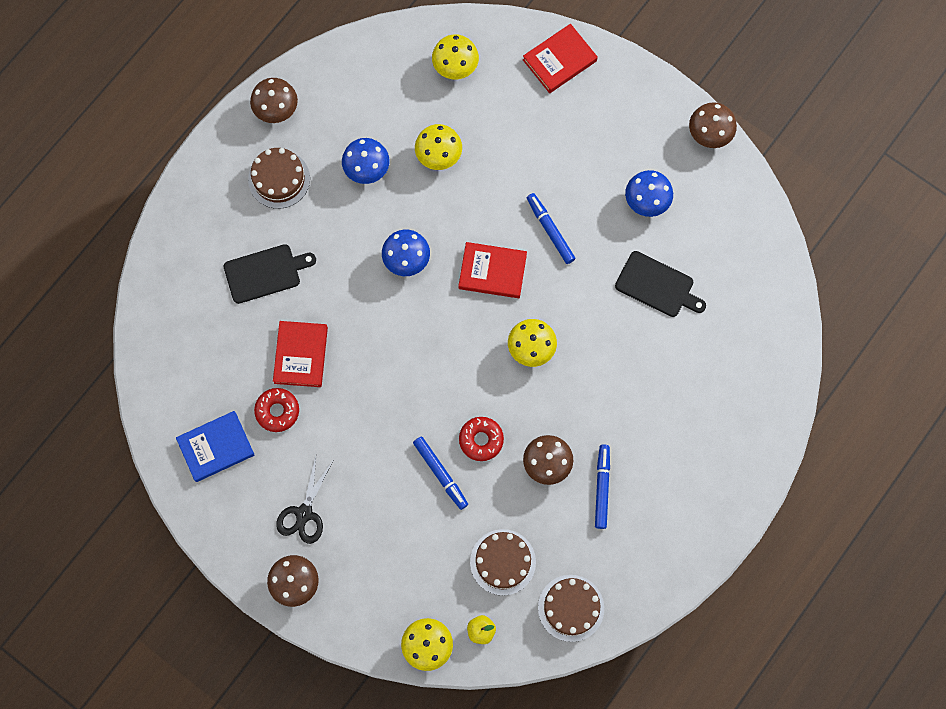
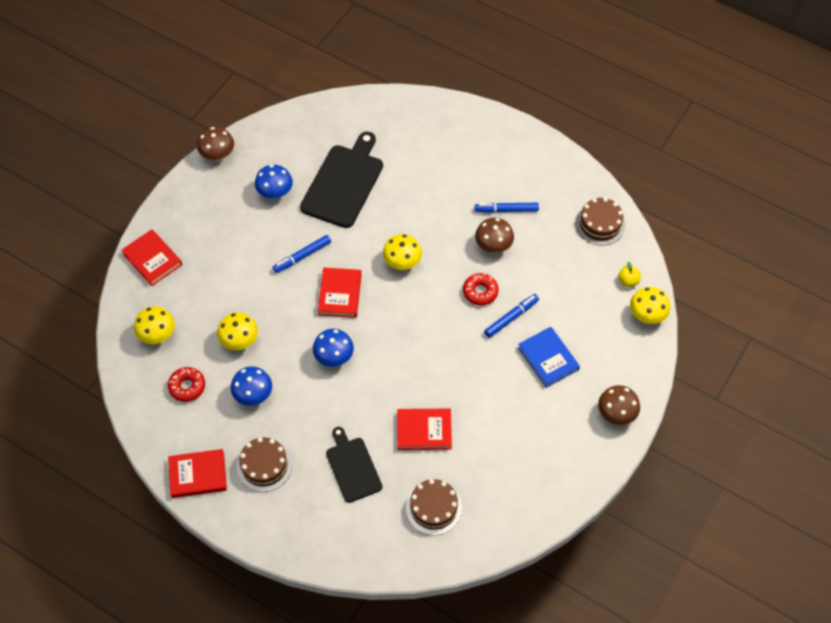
camera: 95 degrees left, 15 degrees down
(216, 447) = (512, 489): blue book -> blue book (548, 358)
(276, 110) = (198, 475): brown mushroom -> red book
(277, 411) = (475, 444): red donut -> red donut (187, 387)
(304, 513) = (558, 414): black scissors -> none
(502, 562) = (573, 270): brown cake -> brown cake (433, 508)
(657, 286) = (344, 183): black cutting board -> black cutting board, size x1.62

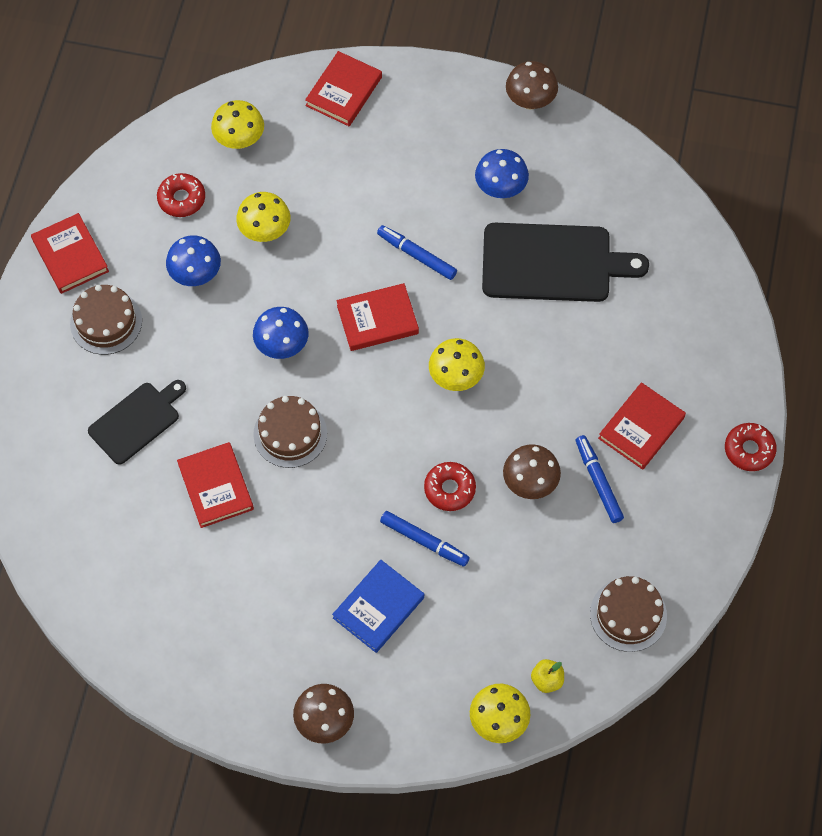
camera: 70 degrees right, 5 degrees up
(433, 508) = (112, 533): brown cake -> brown cake (290, 433)
(479, 175) = (641, 428): none -> red book
(515, 127) = (749, 450): none -> red donut

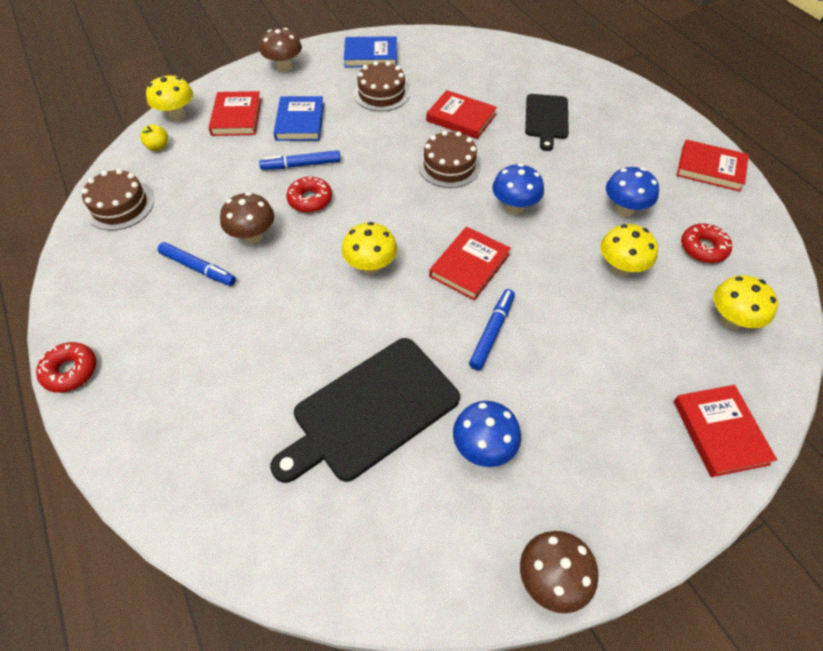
camera: 140 degrees right, 10 degrees down
(106, 322) = (635, 150): brown cake -> brown cake (381, 93)
(211, 666) = (371, 55): none -> blue book
(417, 255) = (492, 332): blue marker -> blue marker turned 60 degrees counterclockwise
(641, 428) = (185, 326): red book -> red book (236, 117)

